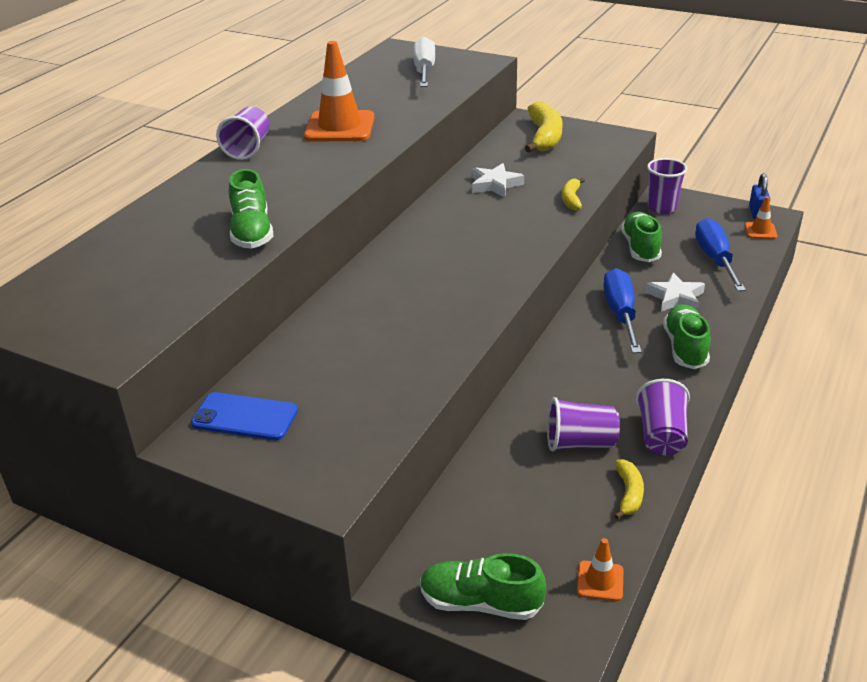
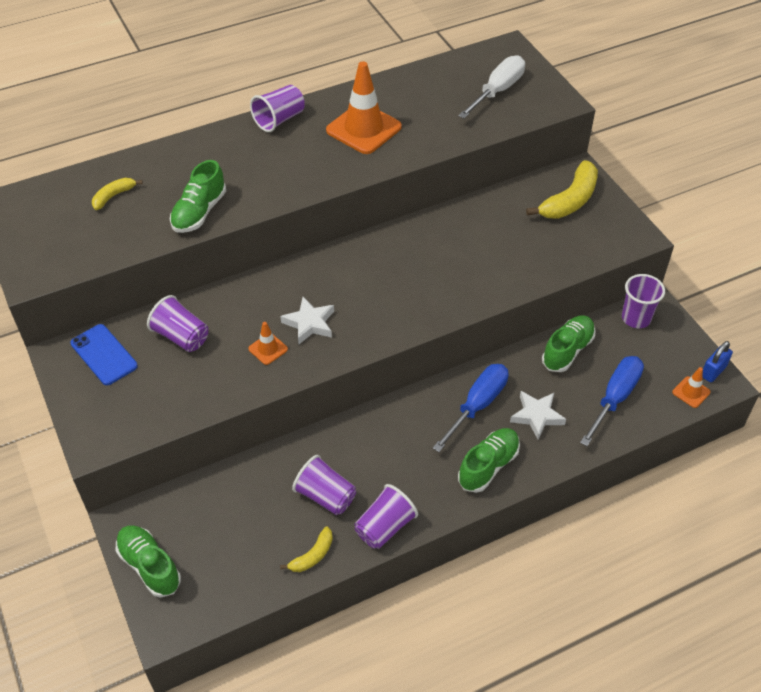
camera: 35 degrees right, 15 degrees up
(316, 363) = (181, 336): none -> purple cup
(495, 184) = (470, 235): white star -> white star (309, 323)
(571, 199) = (510, 284): yellow banana -> yellow banana (113, 196)
(600, 581) = (228, 602): orange traffic cone -> orange traffic cone (268, 349)

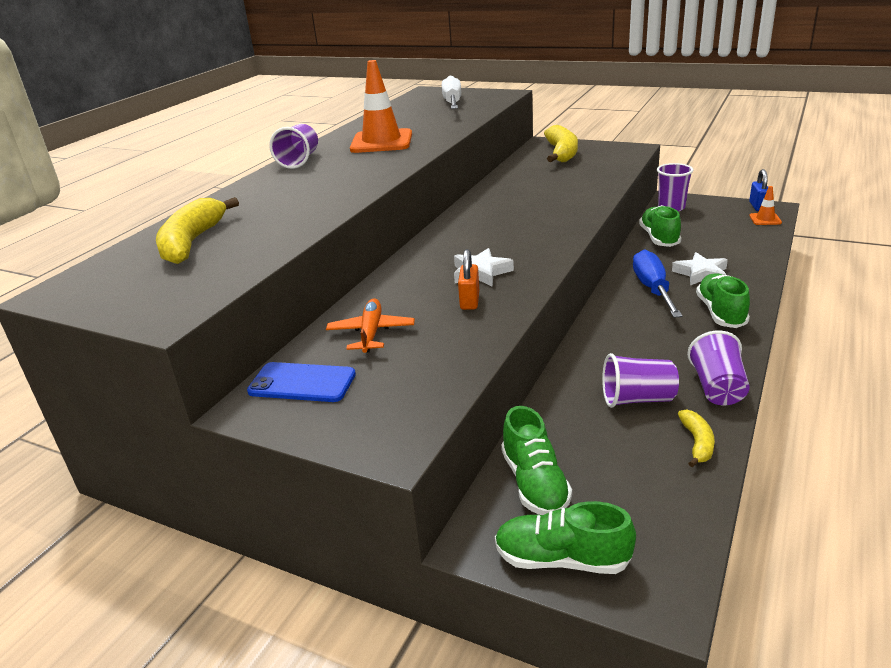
camera: 35 degrees left, 20 degrees down
(113, 196) = (192, 242): yellow banana -> yellow banana, size x1.89
(181, 336) = (371, 333): purple cup -> orange plane
(199, 212) = (304, 217): green shoe -> green shoe (534, 483)
(268, 349) = (469, 301): orange traffic cone -> orange padlock
(614, 398) = (730, 243): blue screwdriver -> none

